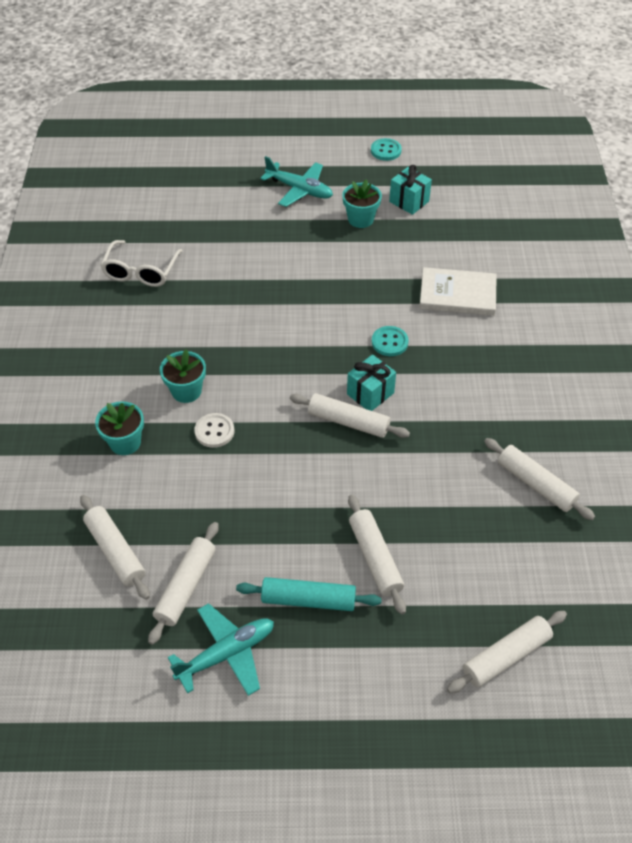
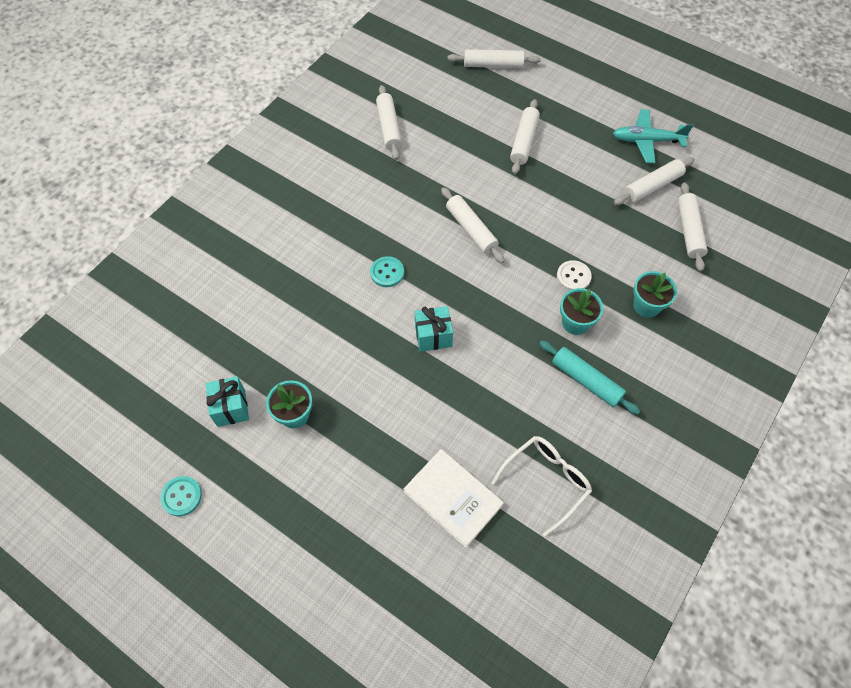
camera: 145 degrees left, 10 degrees up
(299, 190) = (316, 496): turquoise plane -> none
(308, 600) = (580, 142): turquoise rolling pin -> turquoise rolling pin (586, 381)
(370, 393) = (438, 241): turquoise gift -> turquoise gift (433, 336)
(457, 294) = (295, 282): white book -> white book (453, 498)

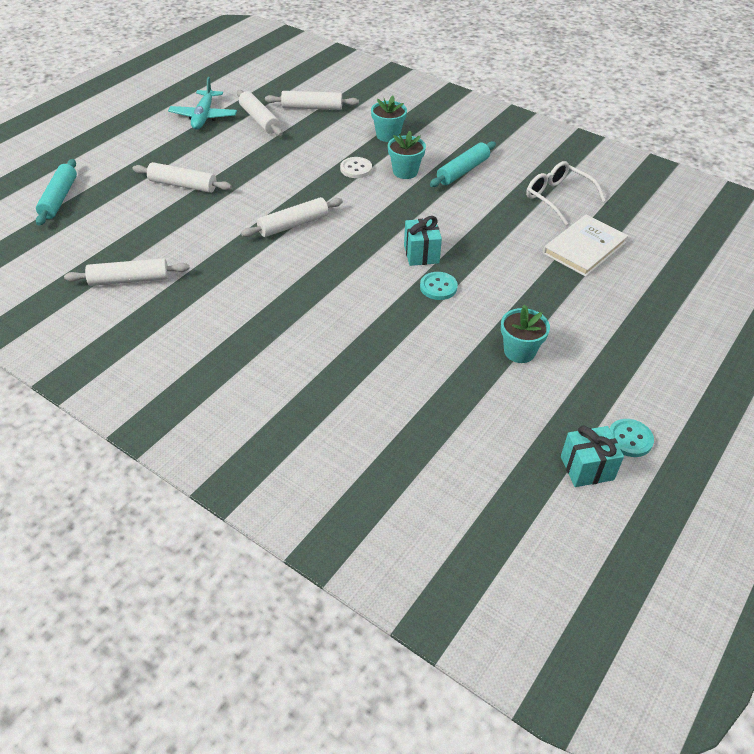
camera: 90 degrees left, 15 degrees down
(231, 408) = (518, 404): turquoise gift -> turquoise gift (587, 468)
(387, 272) = (343, 284): turquoise button -> turquoise button (438, 287)
(493, 65) = (59, 198): white rolling pin -> turquoise rolling pin

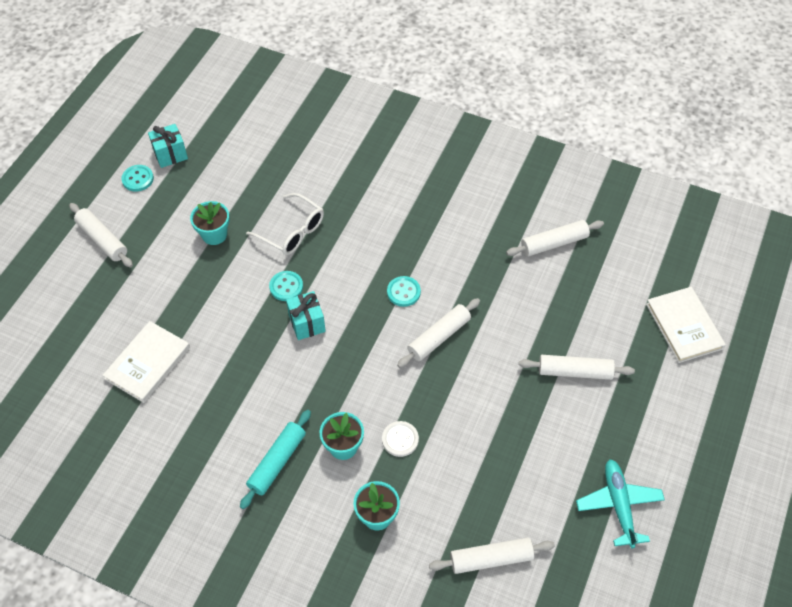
camera: 170 degrees right, 10 degrees up
(59, 198) = (684, 326): turquoise rolling pin -> white book
(259, 119) = (547, 514): white rolling pin -> white rolling pin (102, 240)
(313, 263) = (403, 292): none -> turquoise button
(557, 198) = (169, 436): white glasses -> white glasses (292, 232)

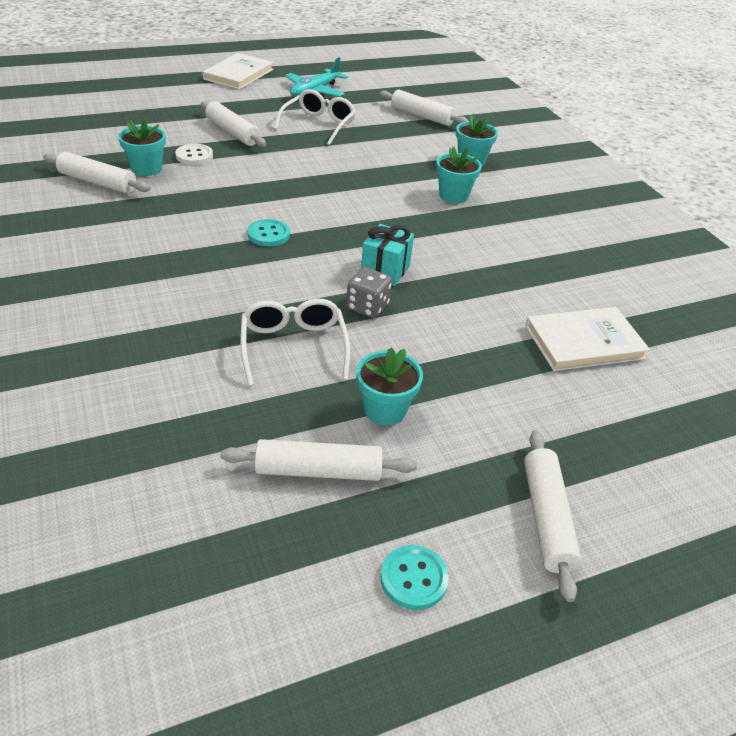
camera: 140 degrees left, 15 degrees down
(170, 154) = (320, 580): turquoise gift -> none
(277, 462) = (517, 217): turquoise rolling pin -> none
(286, 287) = (367, 307): turquoise button -> grey dice
(400, 439) = (405, 176): white button -> white button (194, 156)
(439, 337) = (289, 197): white rolling pin -> white rolling pin (318, 471)
(541, 449) = (318, 125): none -> white glasses
(553, 280) = (147, 168): none -> turquoise flower pot
(684, 326) = (124, 107): white book -> white book (238, 74)

